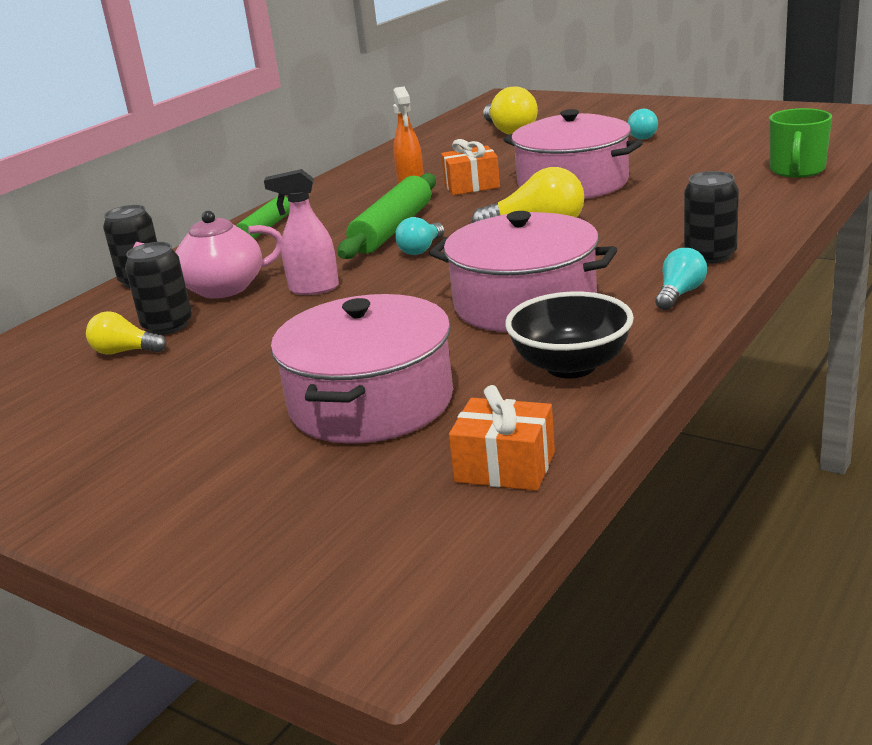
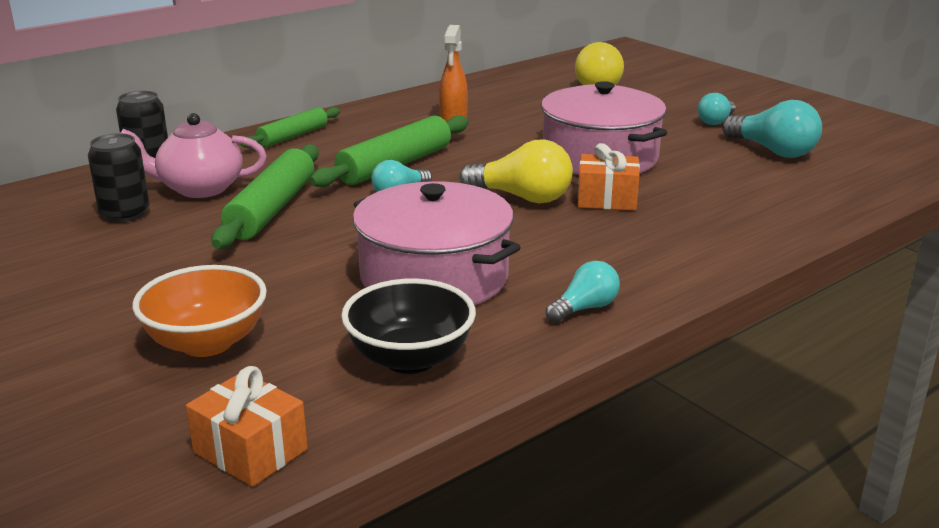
camera: 15 degrees right, 0 degrees up
(125, 351) = (69, 230): yellow light bulb -> none
(313, 289) = (272, 209): pink spray bottle -> green rolling pin
(371, 402) = (207, 343): pink pot -> orange bowl
(471, 185) = (506, 136): orange gift -> orange gift (607, 199)
(710, 255) = (654, 273): black can -> none
(715, 148) = (773, 151): none -> turquoise light bulb
(797, 170) = (832, 197): green mug -> none

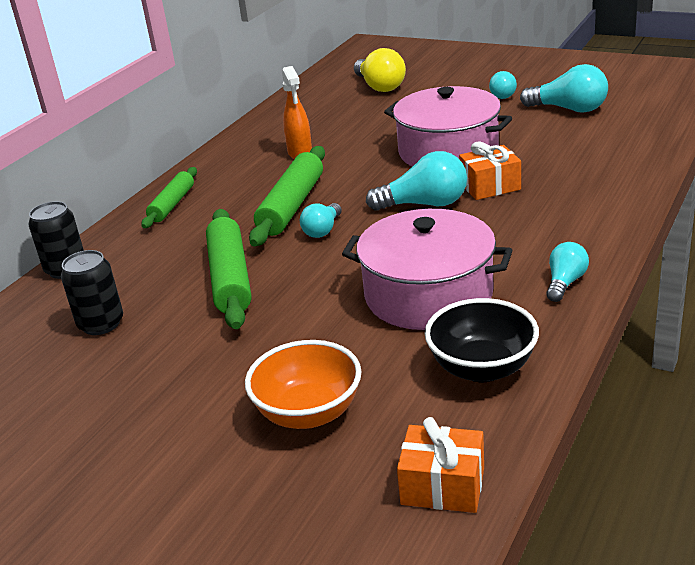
camera: 20 degrees left, 5 degrees up
(199, 188) = (143, 279): pink teapot -> none
(522, 197) = (425, 204): yellow light bulb -> turquoise light bulb

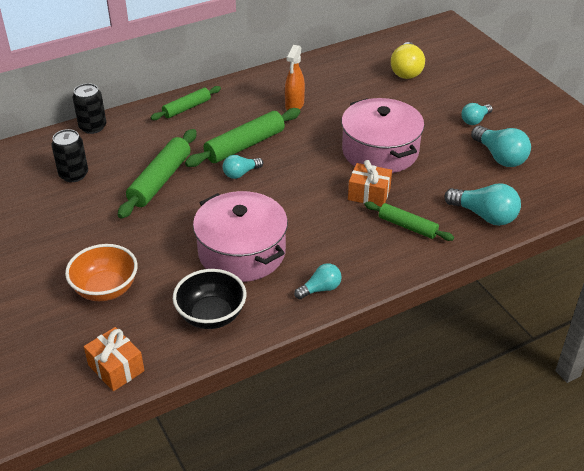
camera: 30 degrees right, 10 degrees up
(425, 204) = (316, 186): turquoise light bulb -> turquoise light bulb (484, 216)
(569, 193) = (407, 226): none -> green rolling pin

